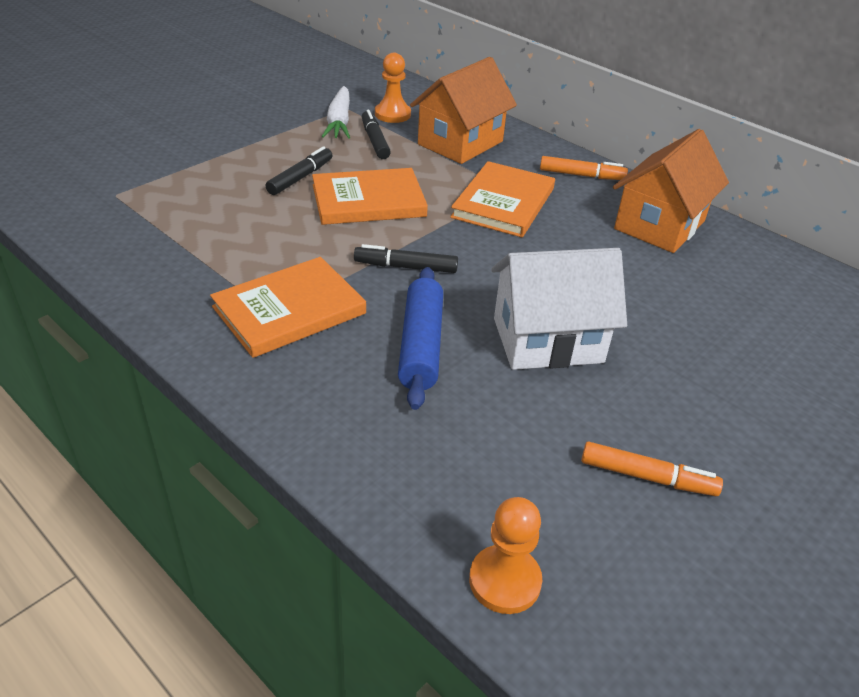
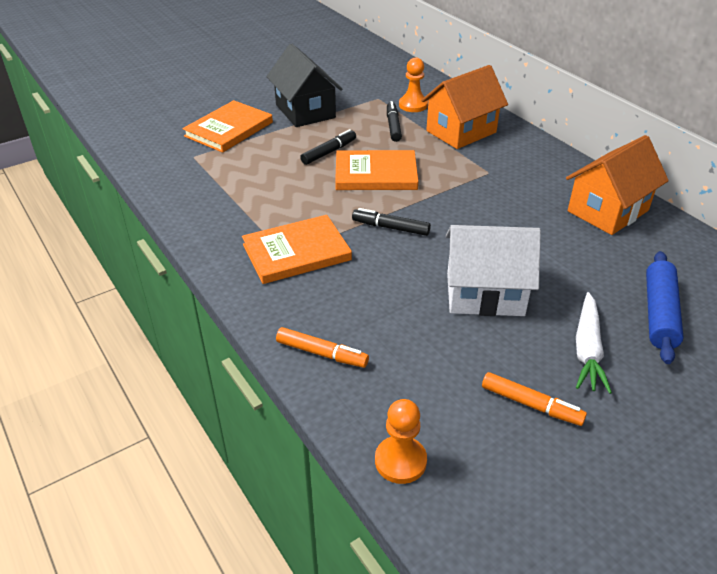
camera: 15 degrees right, 0 degrees up
(256, 128) = (305, 111): none -> black house
(339, 121) = (369, 109): white carrot -> white carrot (587, 349)
(420, 345) = (386, 288): blue rolling pin -> blue rolling pin (659, 313)
(503, 203) = (482, 183): orange book -> orange book (229, 129)
(581, 175) = (554, 165): orange marker -> orange marker (322, 353)

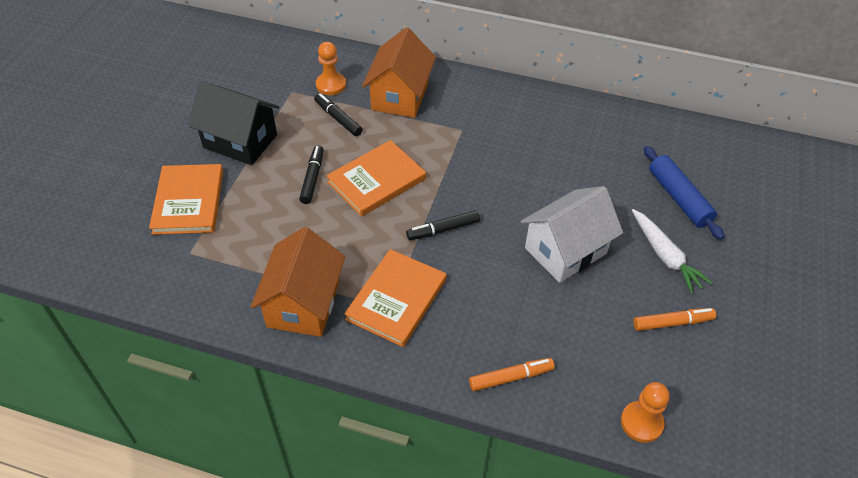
camera: 40 degrees left, 10 degrees up
(608, 211) = (575, 123): orange house -> orange house (303, 304)

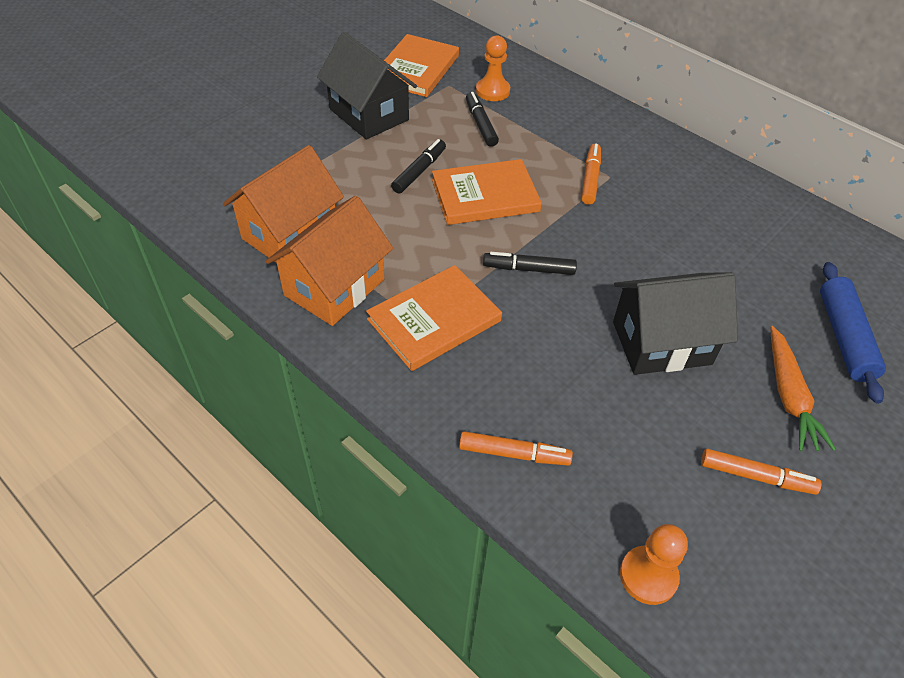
camera: 25 degrees right, 0 degrees up
(189, 201) = (285, 152): orange book -> orange book (417, 69)
(400, 96) = (560, 123): orange house -> orange house (290, 233)
(448, 137) = (590, 179): none -> orange marker
(565, 251) = (661, 343): white house -> black house
(665, 256) = (789, 396): white carrot -> orange carrot

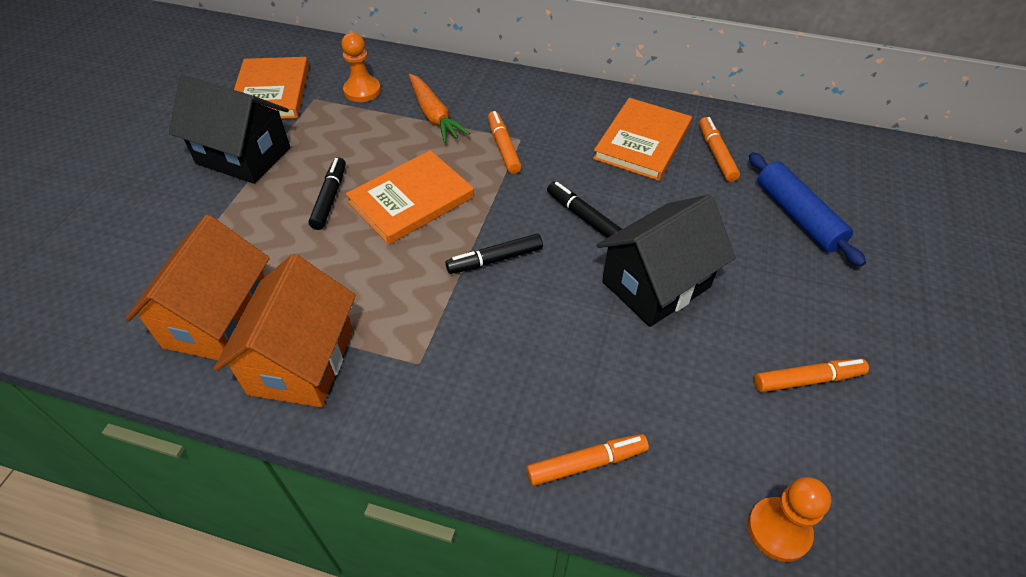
camera: 25 degrees left, 0 degrees up
(434, 320) = (429, 353): orange book -> orange book (642, 142)
(480, 124) = (368, 128): black marker -> black marker (583, 217)
(789, 396) = (788, 289): orange carrot -> orange carrot (434, 115)
(795, 253) = (716, 154): none -> orange marker

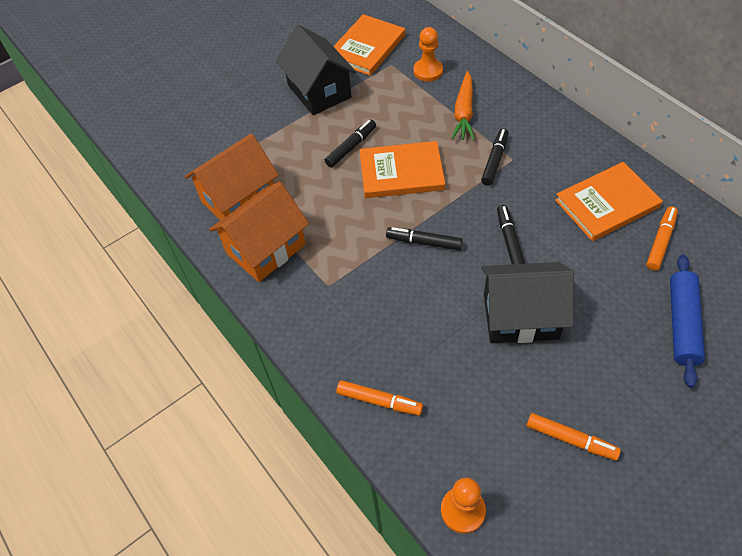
camera: 40 degrees right, 5 degrees up
(503, 147) = (494, 160): orange marker -> black marker

